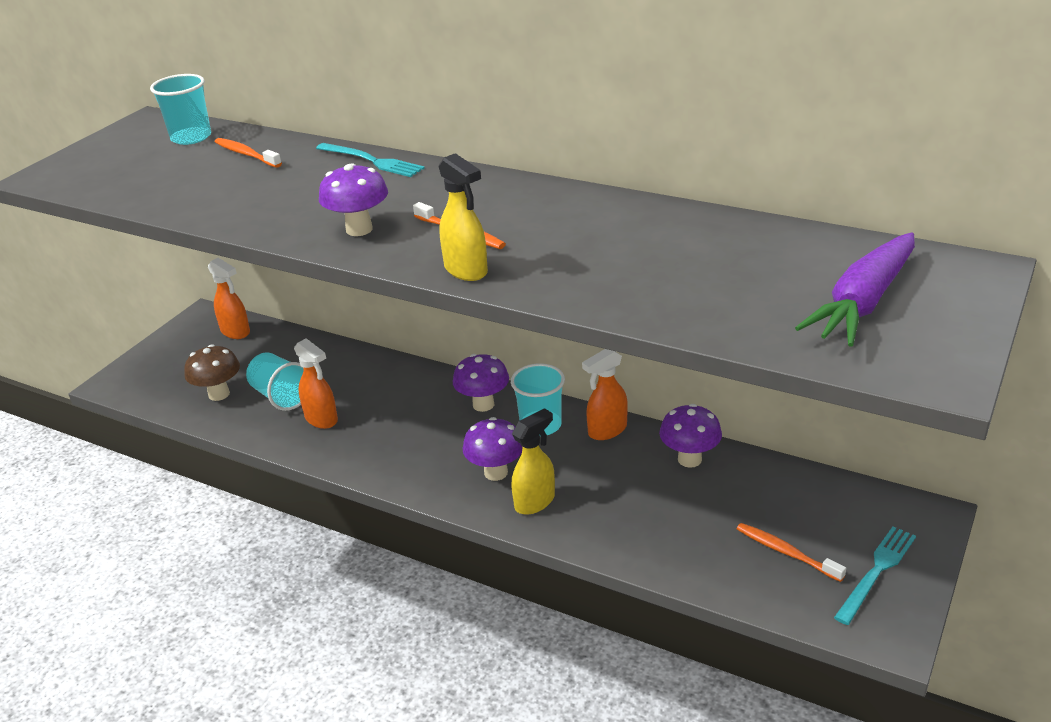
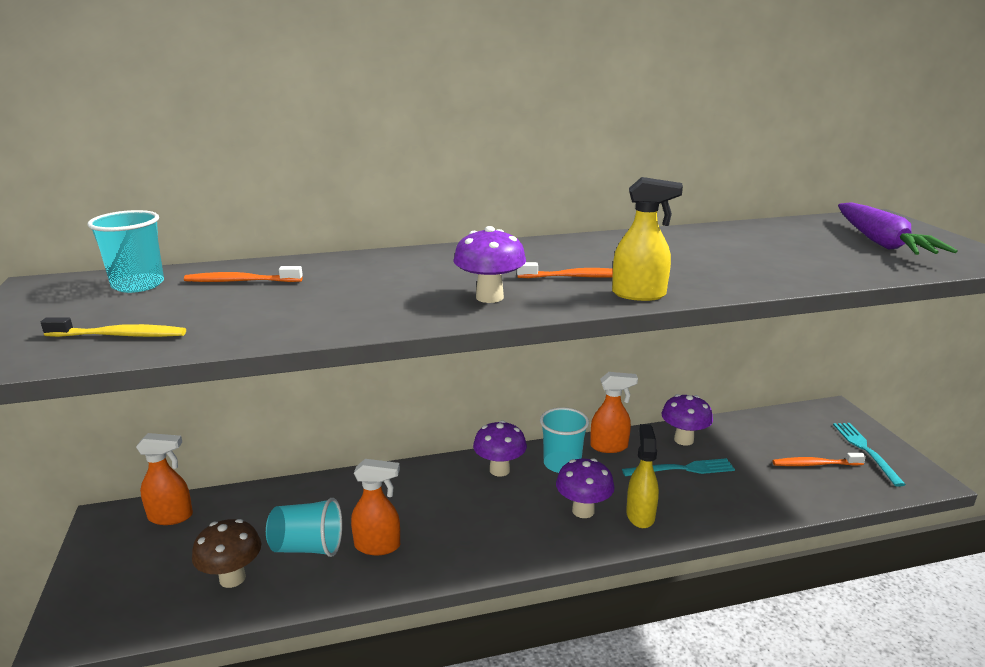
camera: 45 degrees left, 10 degrees down
(119, 181) = (119, 335): none -> yellow toothbrush
(371, 161) = (386, 258): turquoise fork -> turquoise fork (682, 469)
(607, 430) = (609, 446): orange spray bottle -> orange spray bottle turned 105 degrees counterclockwise

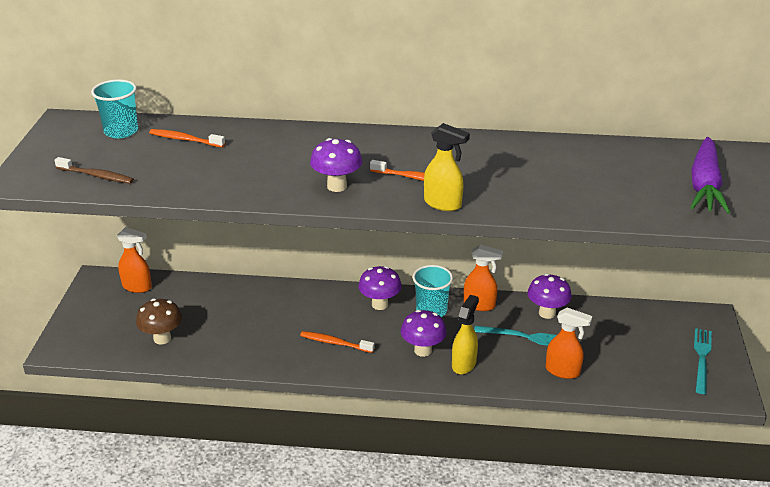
camera: 20 degrees right, 10 degrees up
(119, 335) = (96, 176): yellow toothbrush -> brown toothbrush
(307, 547) = (217, 330): turquoise cup -> none
(378, 546) = (263, 340): orange spray bottle -> orange spray bottle (563, 371)
(815, 464) = (643, 359): orange toothbrush -> orange toothbrush (335, 343)

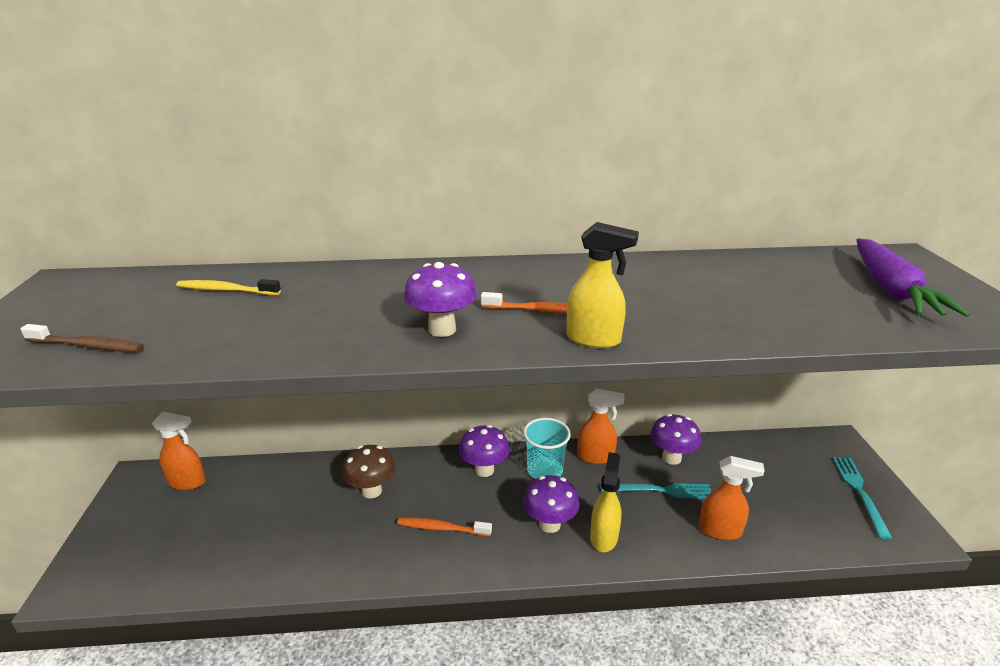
camera: 10 degrees left, 5 degrees down
(121, 131) = (137, 287): turquoise cup -> none
(162, 338) = (217, 551): brown mushroom -> brown mushroom (372, 491)
(185, 140) = (226, 290): orange toothbrush -> yellow toothbrush

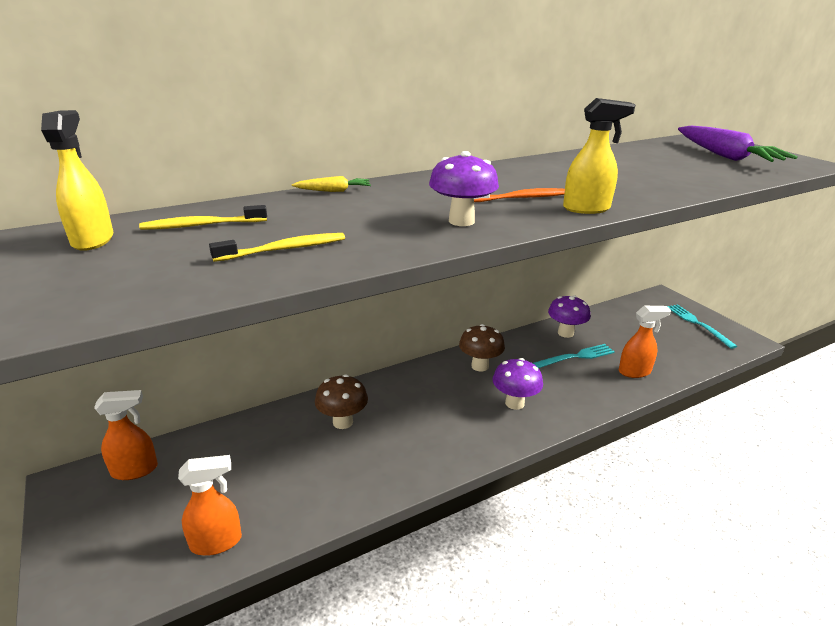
camera: 25 degrees left, 0 degrees up
(87, 346) = (103, 292): brown toothbrush -> none
(254, 331) = (284, 249): none -> yellow toothbrush
(374, 269) = (334, 191): none -> yellow carrot
(441, 528) = (430, 432): orange toothbrush -> none
(484, 470) = (430, 378): purple mushroom -> none
(545, 470) = (480, 366): turquoise cup -> brown mushroom
(596, 457) = (511, 346): orange spray bottle -> orange spray bottle (216, 542)
(604, 536) = (561, 399): yellow spray bottle -> yellow spray bottle (93, 240)

